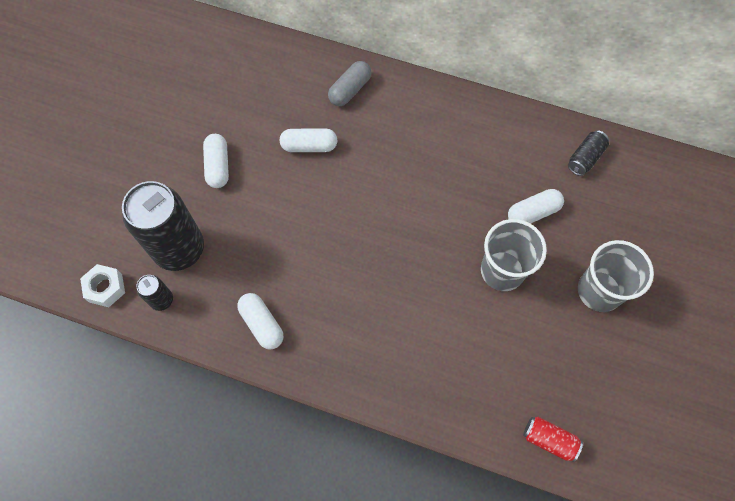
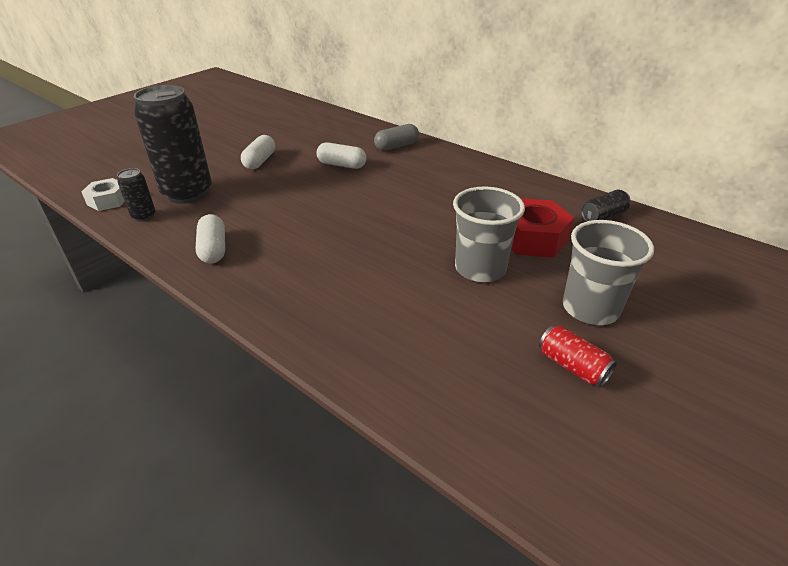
camera: 20 degrees right, 30 degrees down
(533, 212) = (532, 238): white capsule -> red nut
(549, 440) = (471, 428): red can -> red can (572, 366)

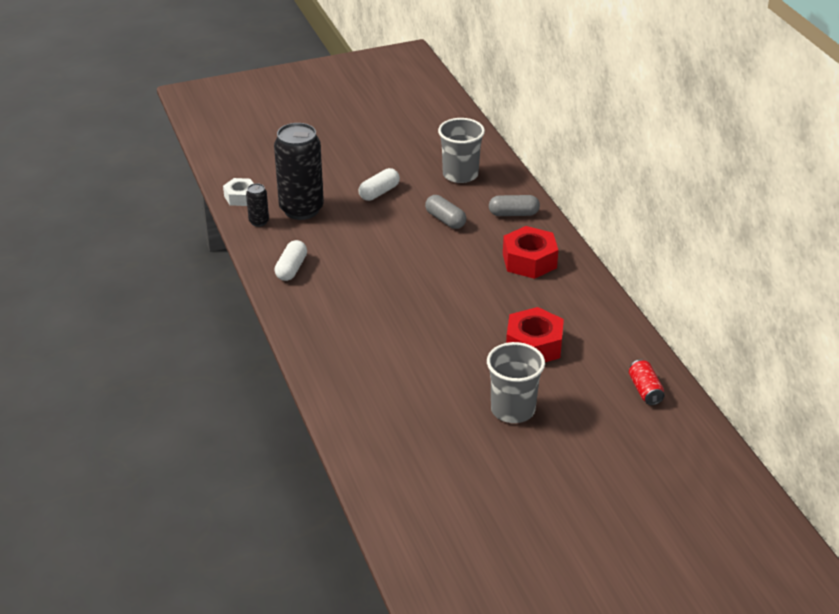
camera: 30 degrees right, 0 degrees up
(342, 165) = (445, 220): white capsule -> grey capsule
(447, 174) = (529, 261): none -> red nut
(480, 268) = (466, 353): grey cup -> grey cup (460, 174)
(572, 366) = (456, 436): red can -> red can (645, 390)
(603, 216) = (617, 349): black can -> none

